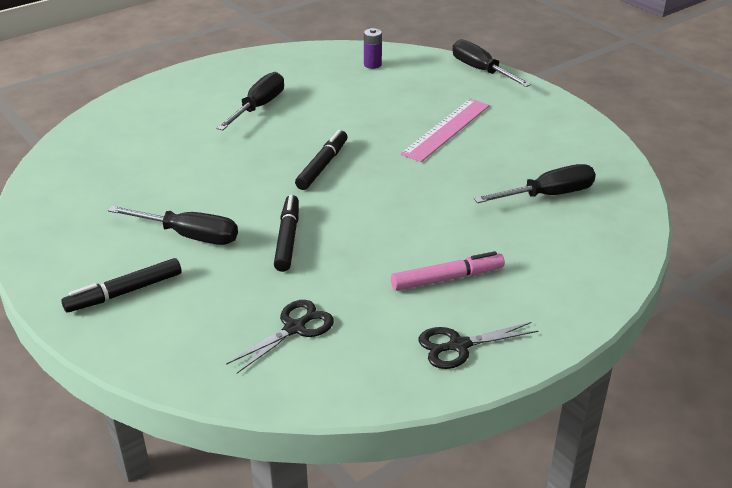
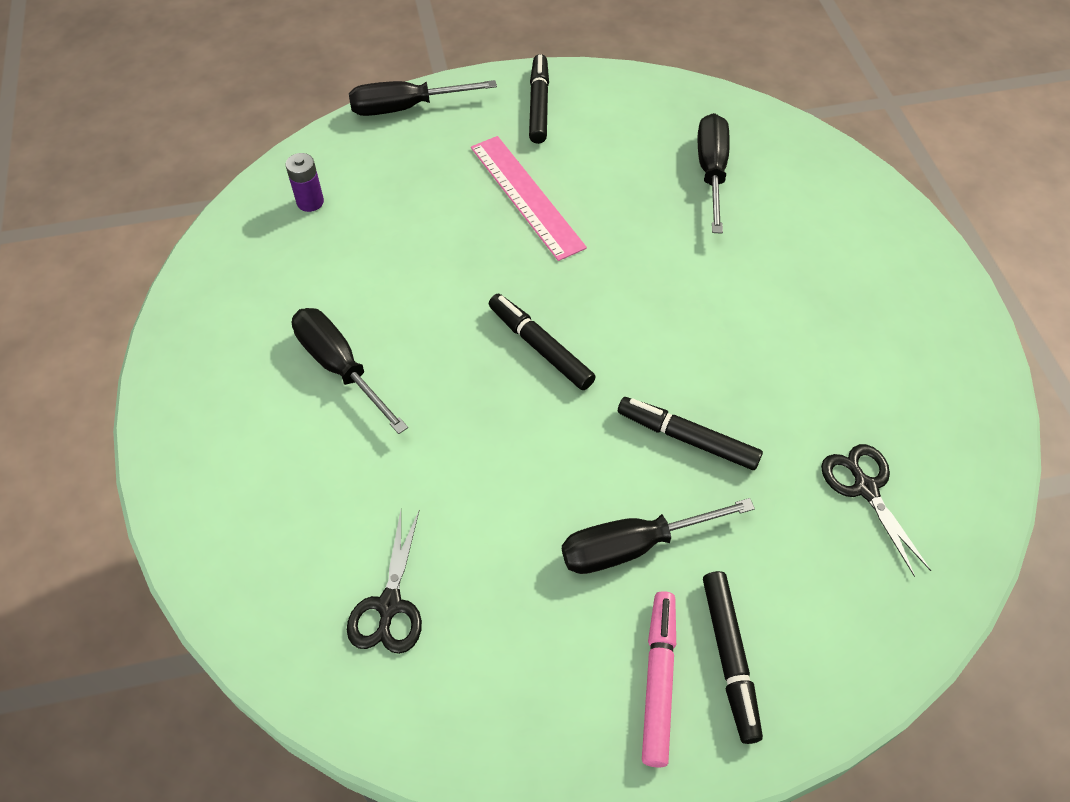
camera: 65 degrees left, 20 degrees up
(189, 236) = (632, 546): black screwdriver -> black screwdriver turned 150 degrees counterclockwise
(447, 278) = (826, 317): pink marker -> pink marker (658, 680)
(458, 345) = (939, 353): black scissors -> black scissors (389, 605)
(536, 112) = (539, 105): none -> black marker

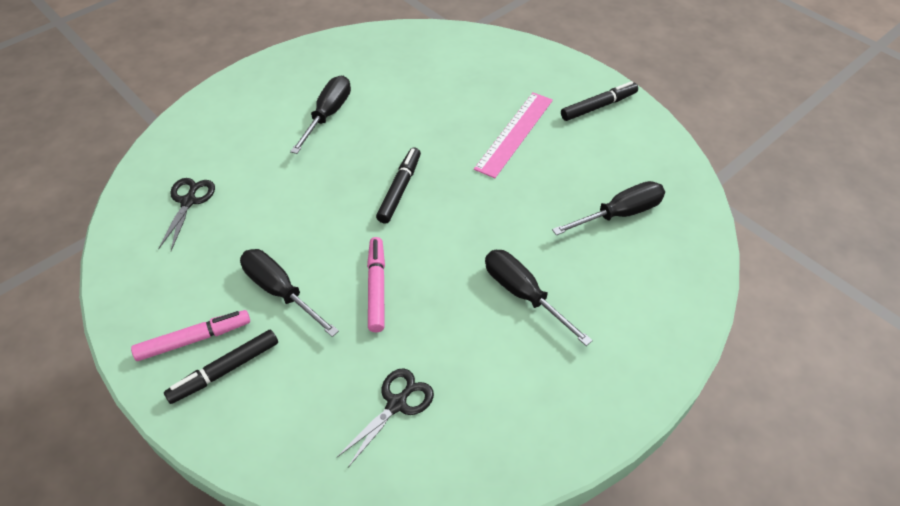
camera: 60 degrees right, 5 degrees down
(310, 202) = (433, 51): purple battery -> none
(389, 605) = (189, 201): black scissors -> black scissors turned 120 degrees clockwise
(405, 108) = (539, 53): black screwdriver -> black screwdriver (523, 294)
(687, 438) = (376, 288): black marker -> pink marker

